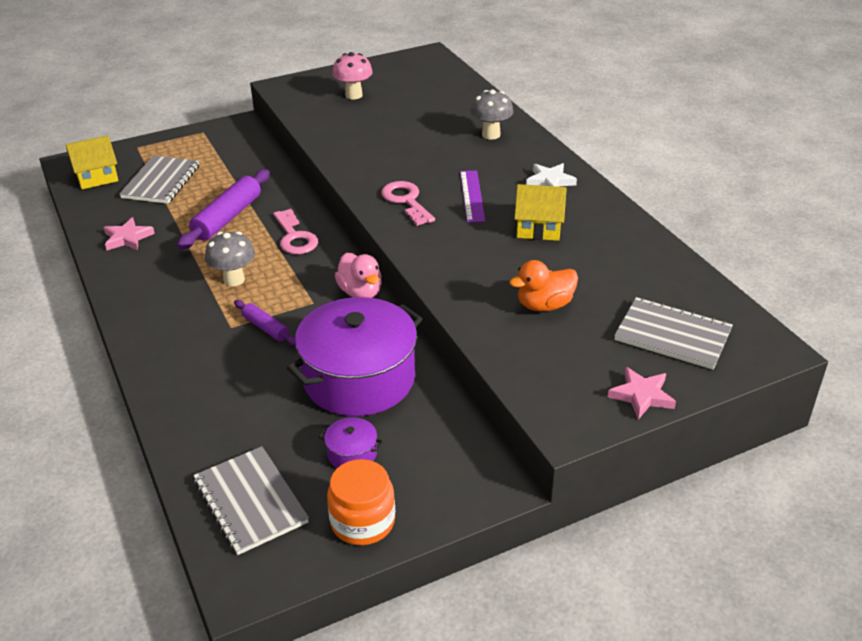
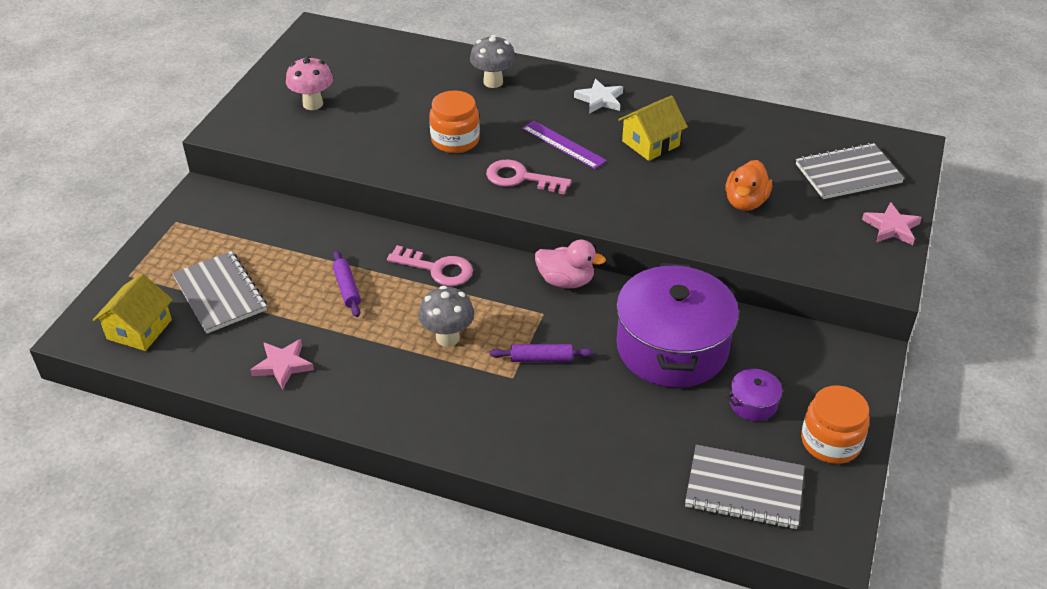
camera: 45 degrees left, 5 degrees up
(227, 218) = (347, 288): purple rolling pin -> purple rolling pin, size x0.55
(403, 157) = (455, 140): none -> orange jar

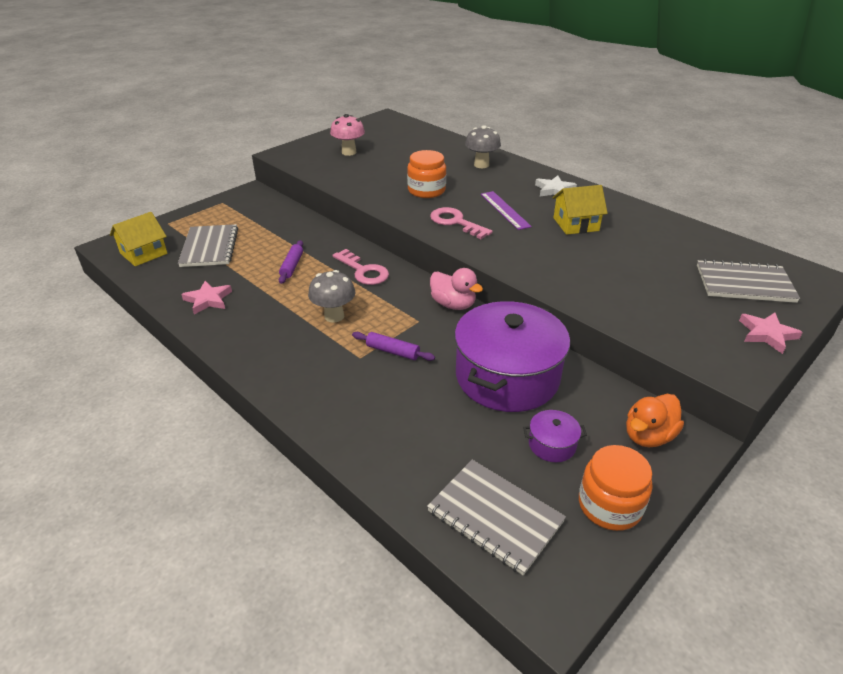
camera: 25 degrees right, 5 degrees down
(745, 202) = (632, 280): orange duck -> orange duck (648, 436)

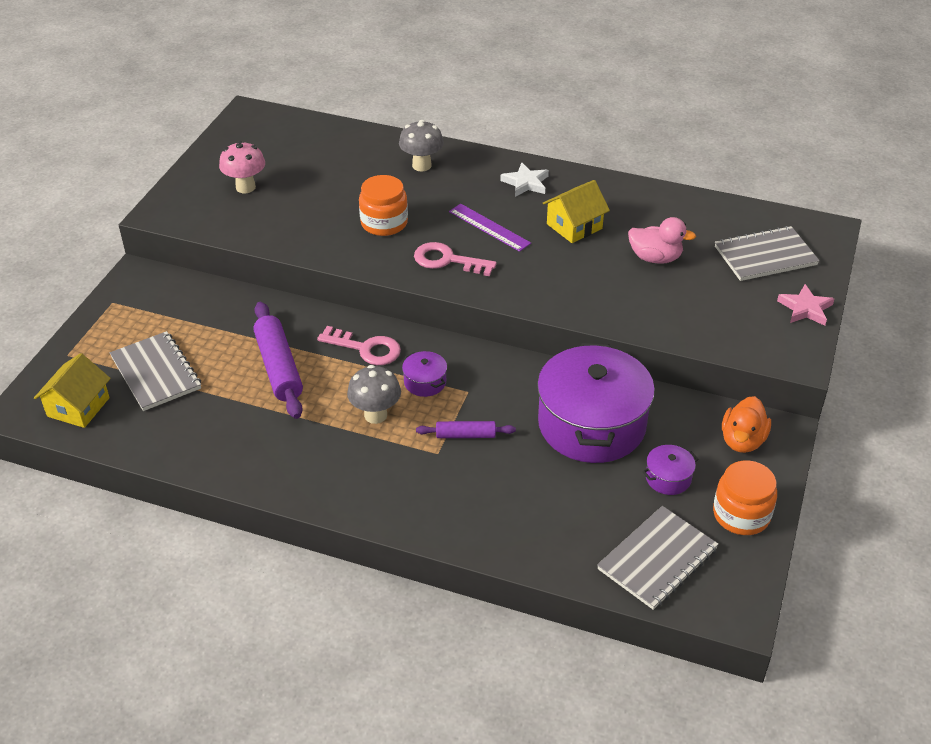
camera: 25 degrees left, 5 degrees up
(208, 300) = (217, 442): pink star -> none
(292, 266) = (279, 367): purple rolling pin -> purple rolling pin, size x1.81
(389, 305) = (425, 382): none -> purple pot
(453, 304) = (490, 360): pink duck -> pink duck (655, 258)
(495, 516) = (657, 559): grey notebook -> grey notebook turned 60 degrees counterclockwise

